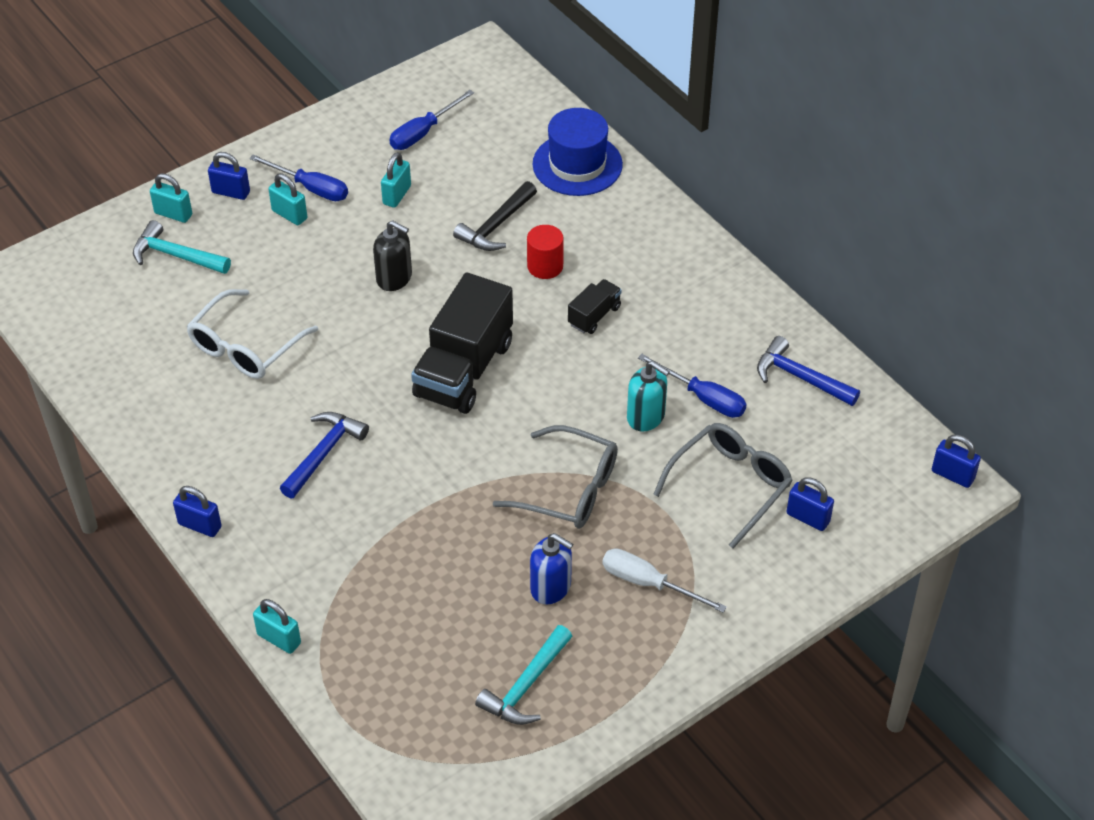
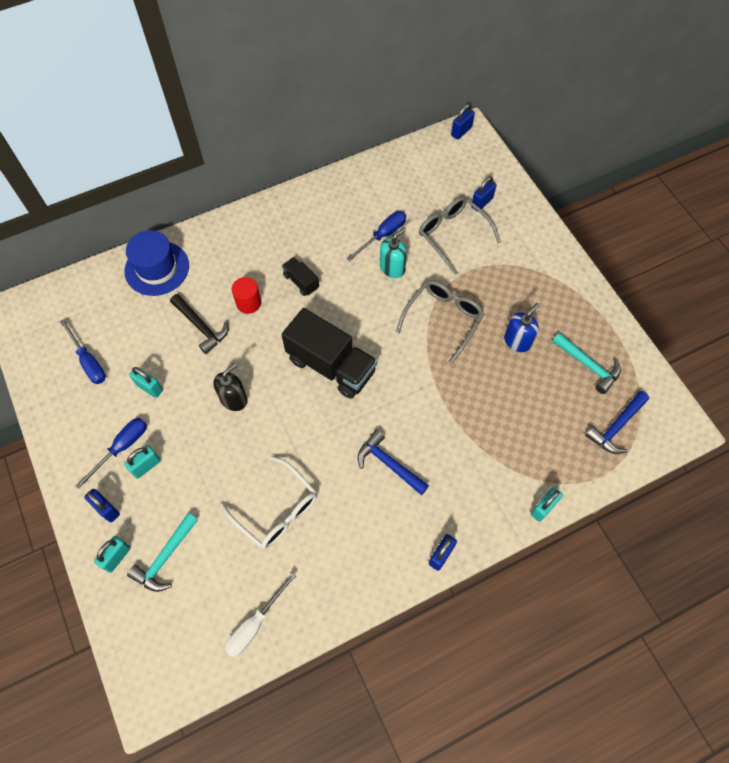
camera: 80 degrees left, 15 degrees up
(231, 192) = (106, 509): blue padlock -> blue padlock turned 75 degrees counterclockwise
(648, 583) = (520, 289): white screwdriver -> white screwdriver (255, 624)
(800, 377) = (376, 184): blue hammer -> blue hammer (616, 426)

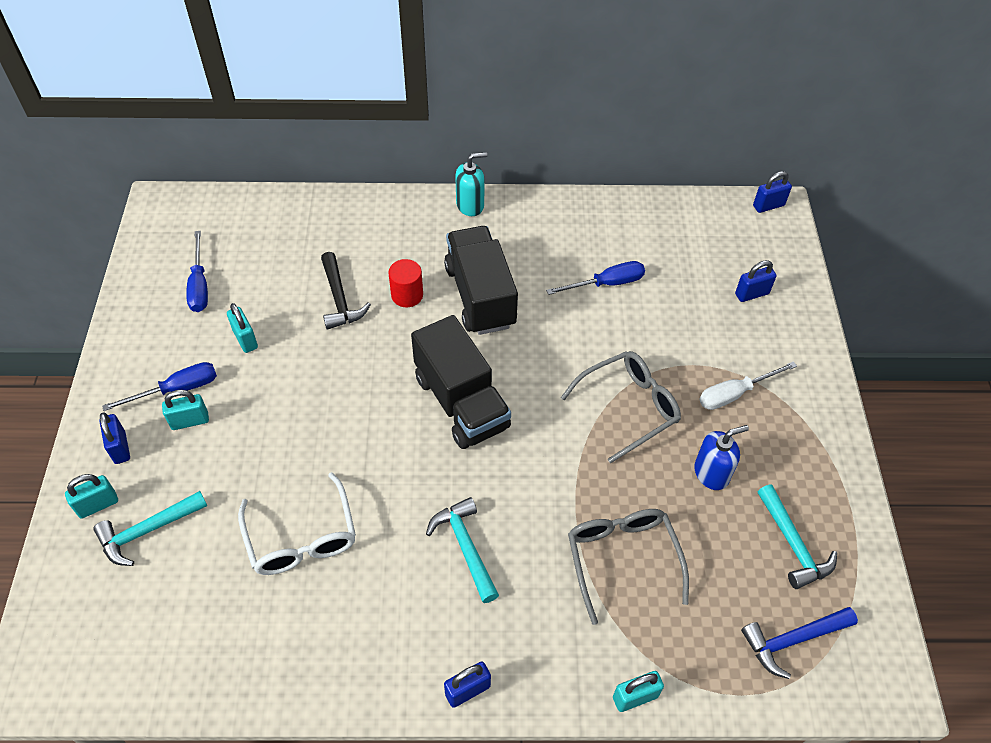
camera: 25 degrees right, 10 degrees down
(157, 268) = (329, 220): blue hat -> none
(234, 399) = (328, 391): black soap dispenser -> none
(255, 624) = (197, 658): white screwdriver -> white screwdriver (735, 393)
(301, 281) = (480, 296): black truck -> black truck, size x2.12
(389, 464) = (465, 547): blue hammer -> turquoise hammer
(392, 268) = (597, 324): turquoise soap dispenser -> turquoise soap dispenser (470, 205)
(453, 235) = (694, 316): grey glasses -> grey glasses (622, 559)

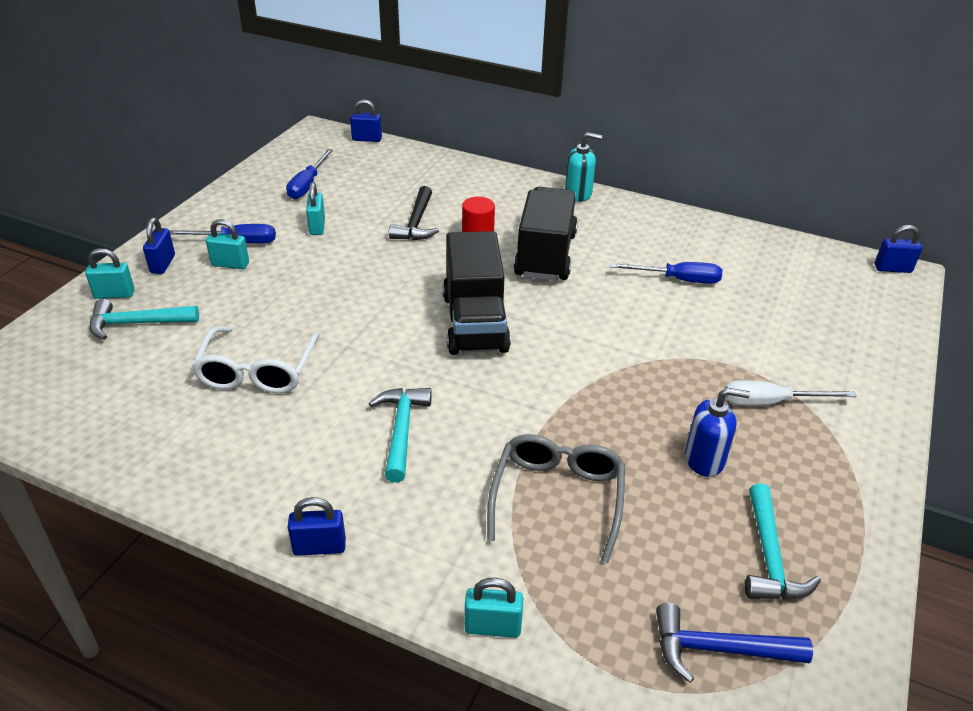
camera: 25 degrees right, 15 degrees down
(628, 407) = (643, 377): grey glasses -> none
(751, 294) = (836, 329): blue padlock -> blue padlock (367, 139)

